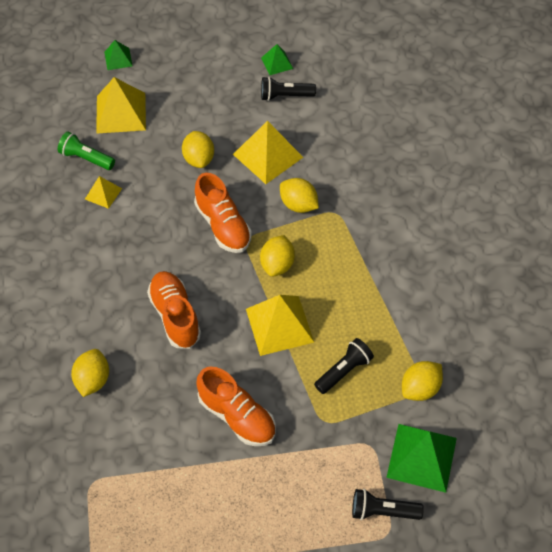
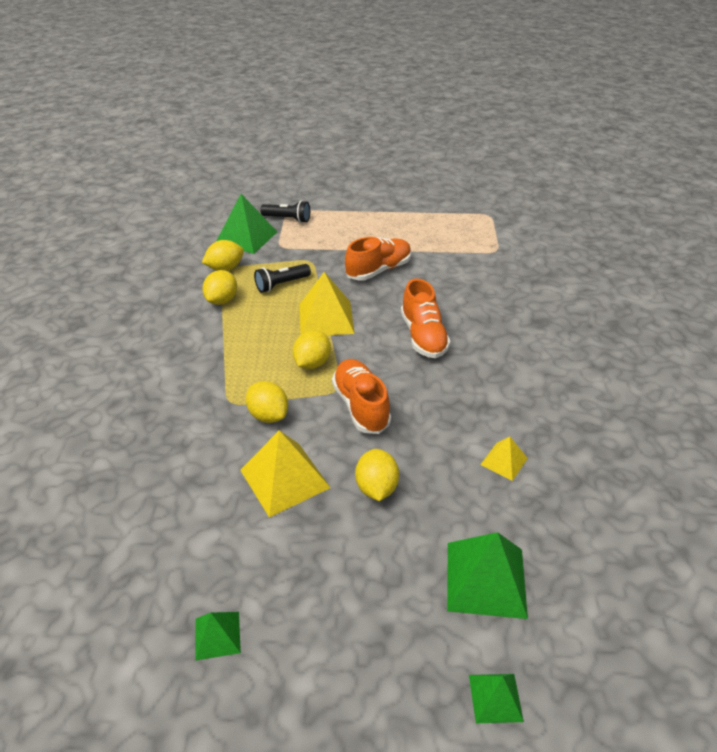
camera: 170 degrees left, 15 degrees down
(86, 158) = (532, 512): green flashlight -> none
(93, 380) = (500, 303): yellow lemon -> yellow lemon (222, 300)
(121, 113) = (485, 579): yellow pyramid -> green pyramid
(237, 416) = (378, 270): orange shoe -> orange shoe turned 90 degrees clockwise
(285, 96) = (228, 567): black flashlight -> none

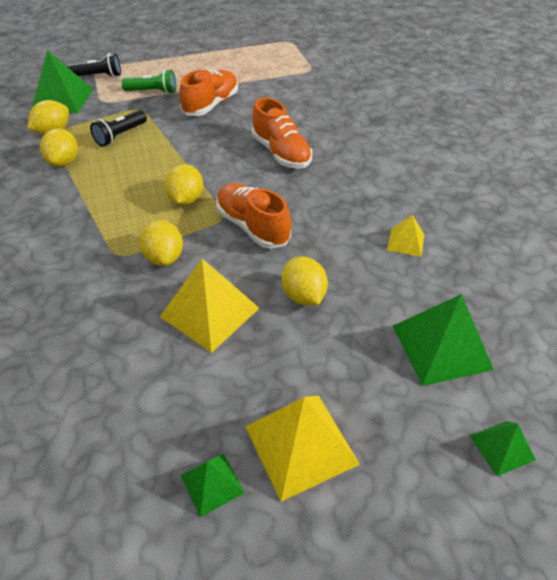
camera: 20 degrees left, 5 degrees up
(268, 415) = (164, 257): yellow lemon -> yellow lemon turned 45 degrees clockwise
(326, 318) = (180, 157): yellow pyramid -> yellow pyramid (300, 444)
(330, 245) = (152, 92): none -> green flashlight

